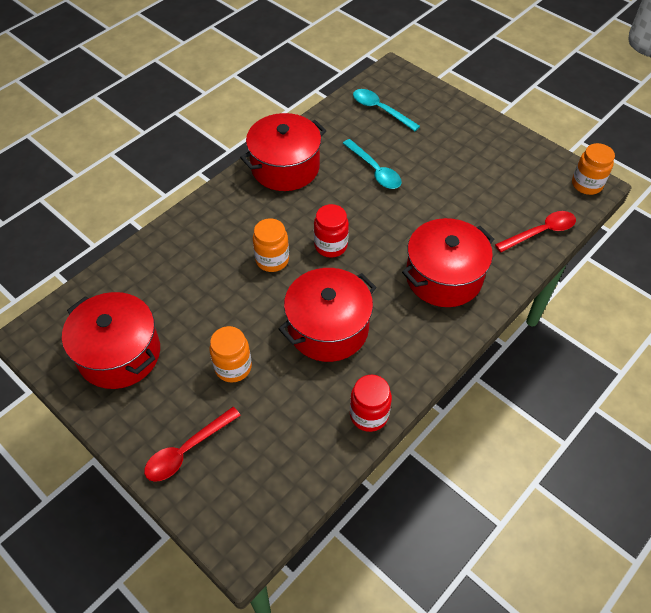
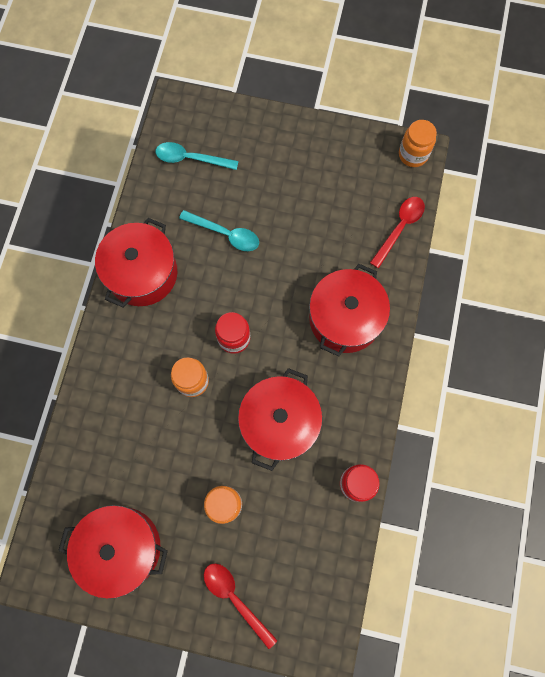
camera: 30 degrees left, 20 degrees up
(187, 450) = (235, 598): red spoon -> red spoon turned 120 degrees clockwise

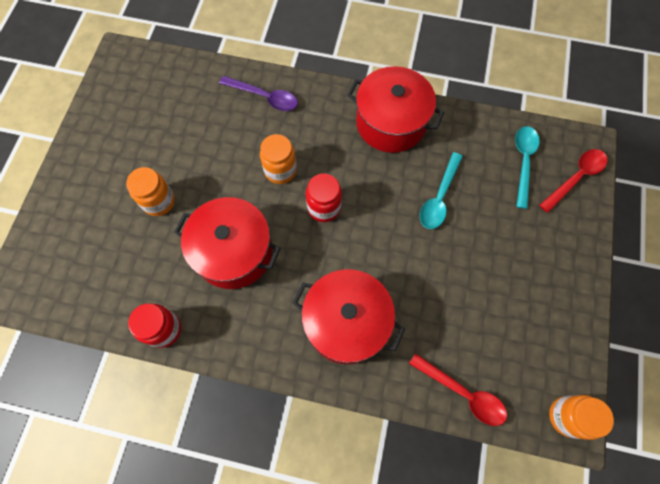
camera: 90 degrees right, 5 degrees down
(103, 401) = (264, 97): none -> purple spoon
(121, 547) = (132, 118): red pot -> none
(235, 598) = (72, 212): red spoon -> red spoon (575, 178)

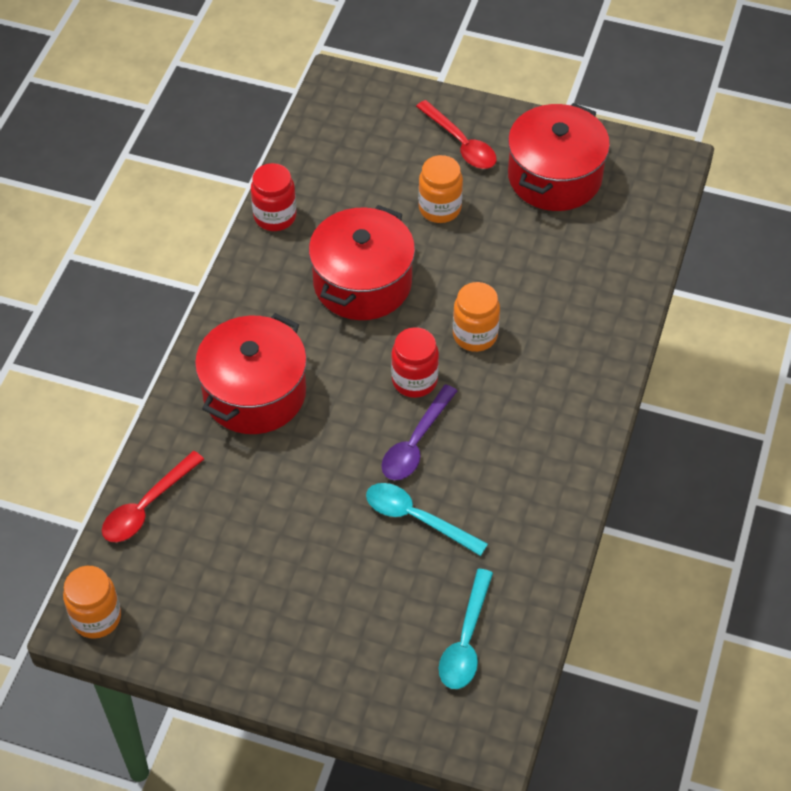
camera: 95 degrees right, 15 degrees down
(264, 97) = (595, 322): purple spoon -> purple spoon (415, 443)
(391, 123) = (545, 473): red pot -> red pot (554, 177)
(523, 162) = (466, 640): turquoise spoon -> turquoise spoon turned 90 degrees clockwise
(575, 178) = (433, 709): red spoon -> red spoon (460, 143)

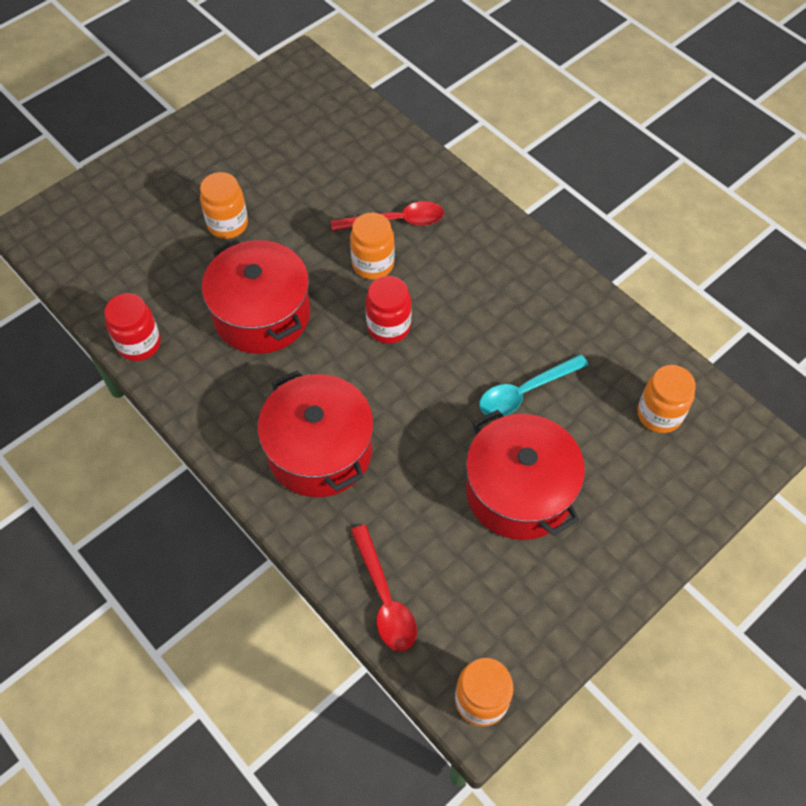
camera: 60 degrees left, 5 degrees up
(415, 443) = (451, 356): purple spoon -> none
(460, 143) = (172, 178): red spoon -> red spoon (396, 221)
(466, 640) = (659, 414): turquoise spoon -> orange jar
(554, 177) = (257, 137): red pot -> red pot (519, 491)

